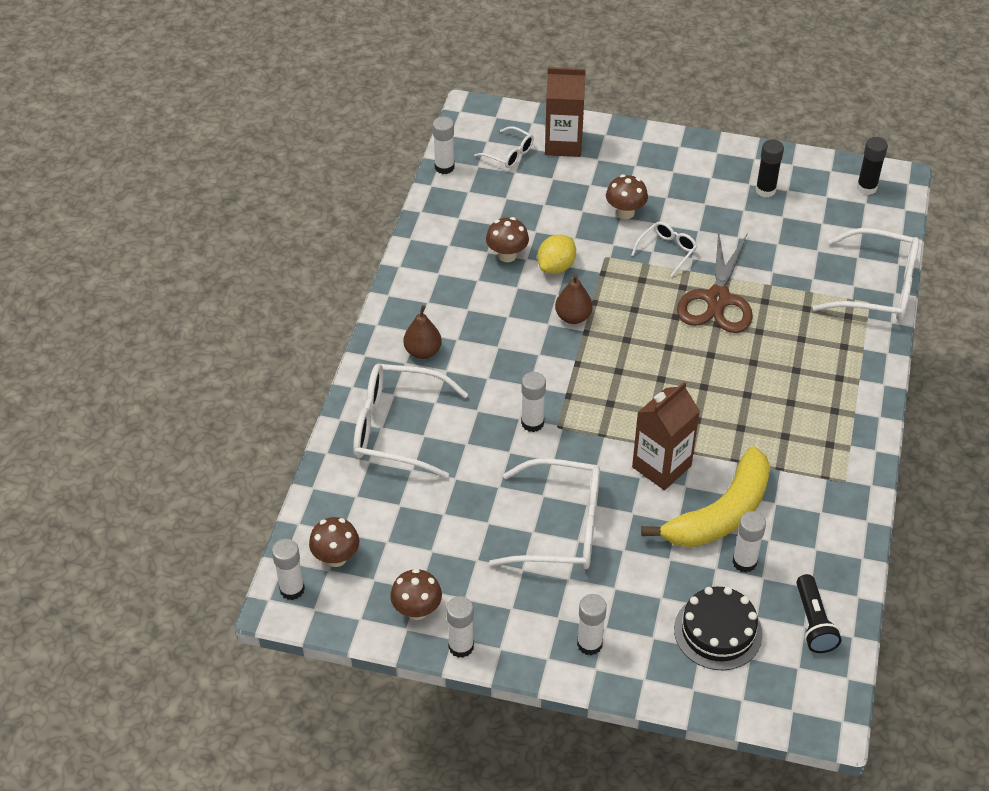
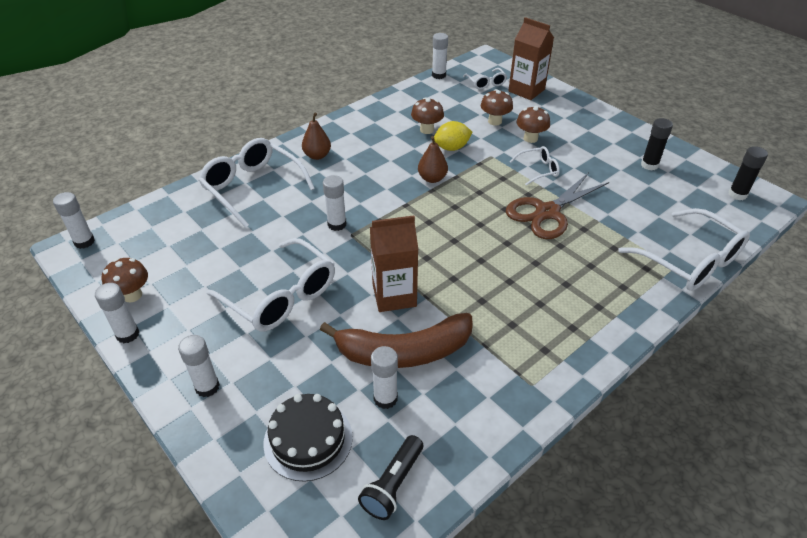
camera: 35 degrees right, 5 degrees down
(336, 557) = (129, 238): brown mushroom -> brown mushroom (495, 121)
(721, 514) = (404, 352): yellow banana -> brown banana

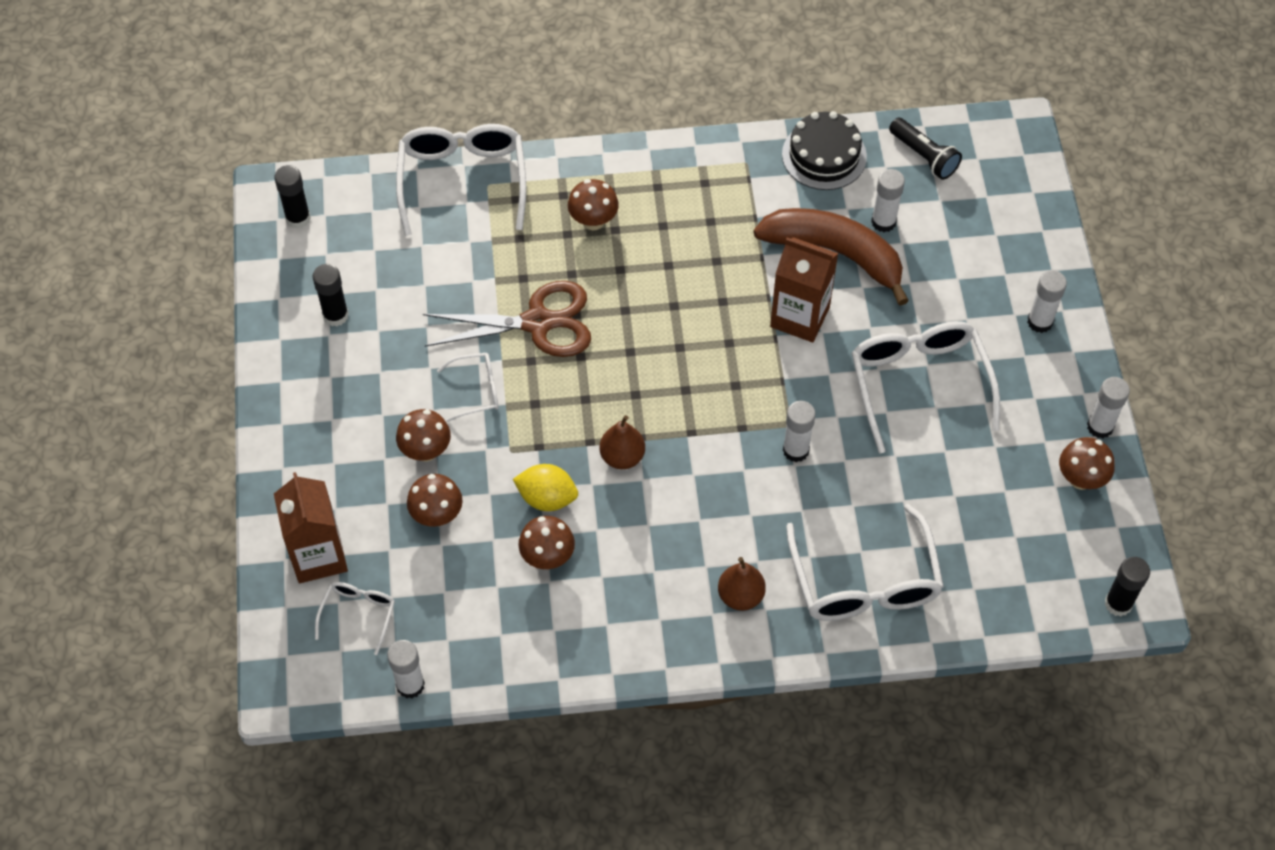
camera: 145 degrees left, 15 degrees up
(84, 242) = (1118, 603): white glue stick -> black glue stick
(308, 439) = (972, 225): black cake -> black cake (824, 155)
(393, 484) = (924, 156): black flashlight -> black flashlight turned 75 degrees clockwise
(538, 170) = (477, 390): white glasses -> white glasses turned 150 degrees clockwise
(585, 282) = (593, 221): none -> brown mushroom

